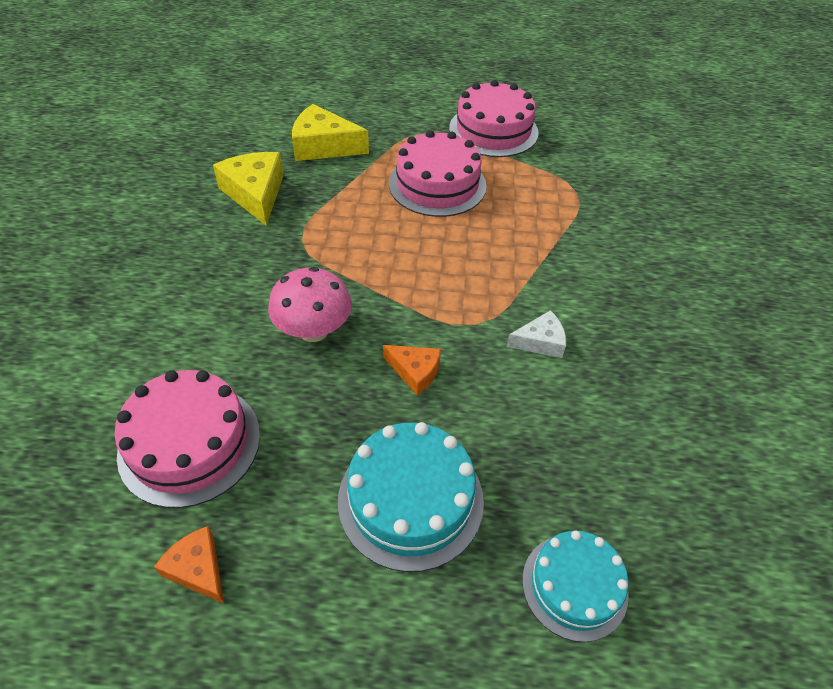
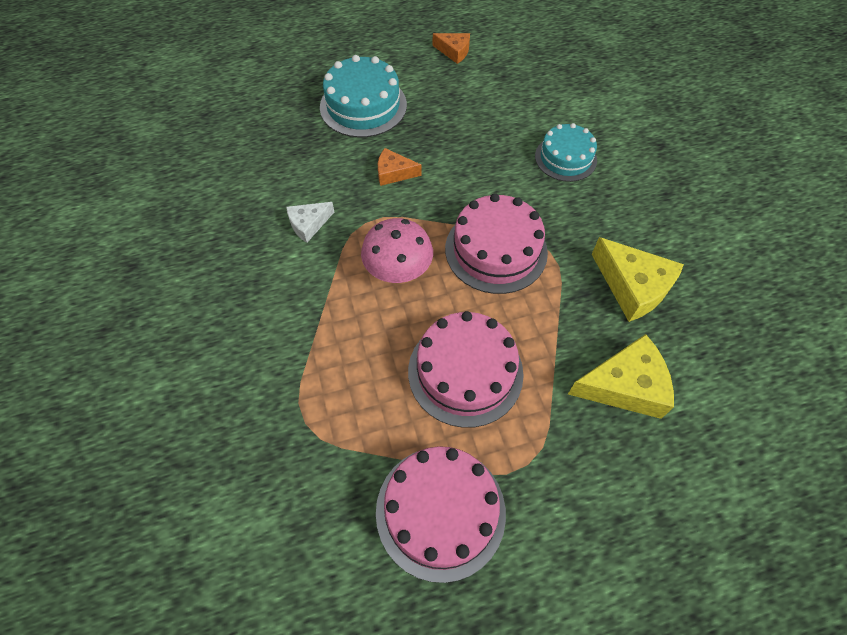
camera: 160 degrees right, 10 degrees up
(190, 443) = (504, 93): pink cake -> pink cake (496, 250)
(314, 330) = (482, 177): pink mushroom -> pink mushroom (398, 271)
(574, 586) = (262, 97): turquoise cake -> turquoise cake (565, 158)

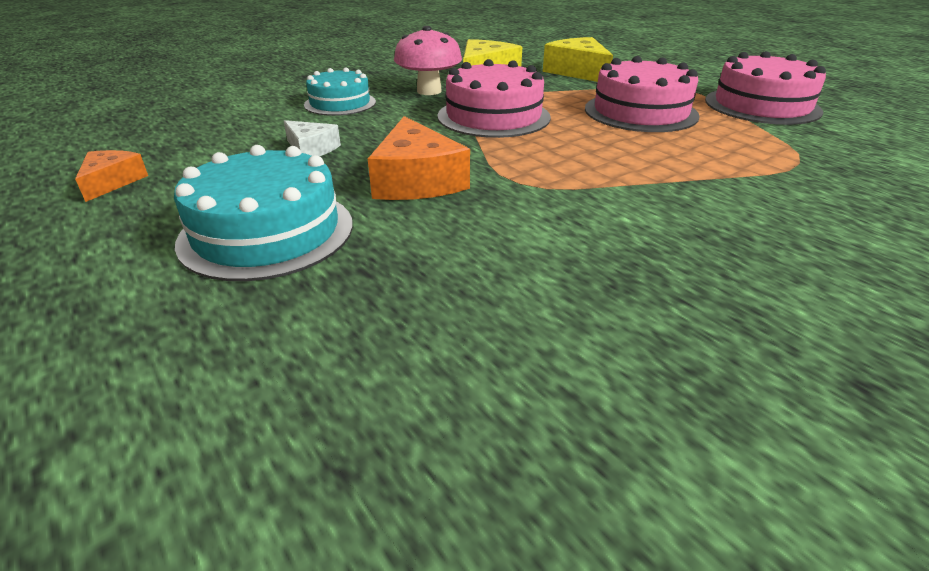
camera: 110 degrees left, 25 degrees down
(308, 224) = (562, 219): white cheese -> white cheese (311, 149)
(394, 173) = (416, 180): orange cheese -> orange cheese, size x1.72
(398, 271) = (570, 152): pink mushroom -> pink mushroom (429, 91)

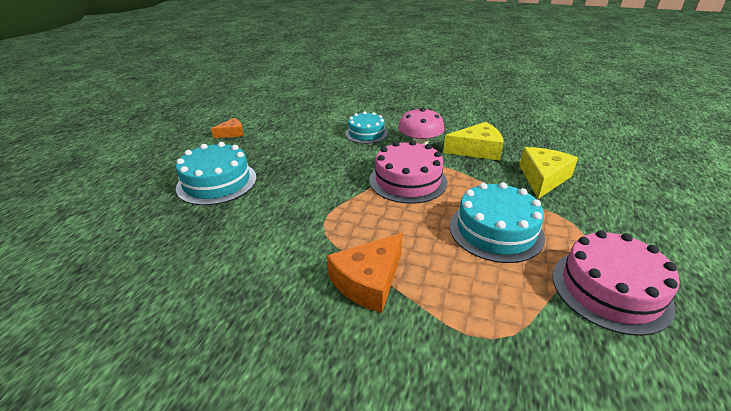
camera: 55 degrees right, 0 degrees up
(311, 149) = (303, 153): white cheese -> none
(416, 180) = (296, 193): orange cheese -> orange cheese (368, 281)
(640, 112) = (495, 230): pink cake -> turquoise cake

